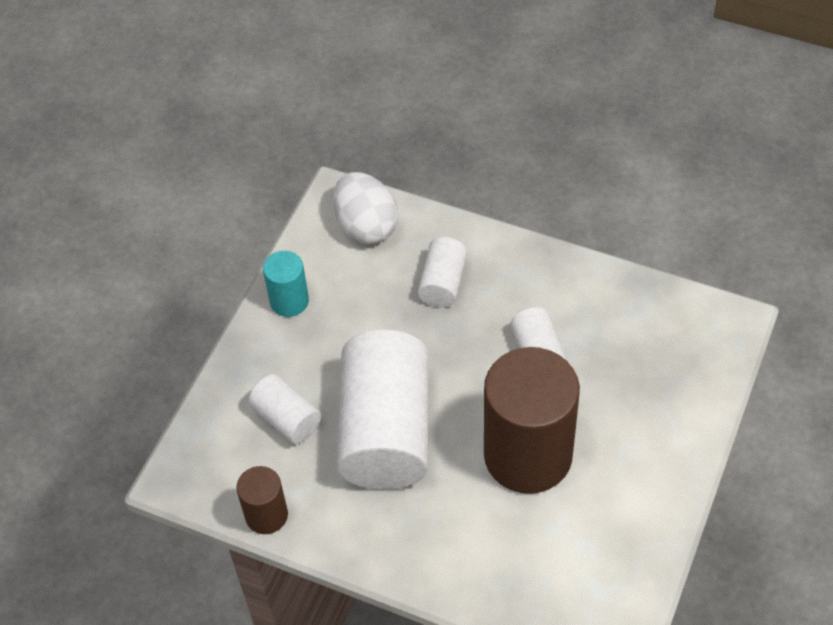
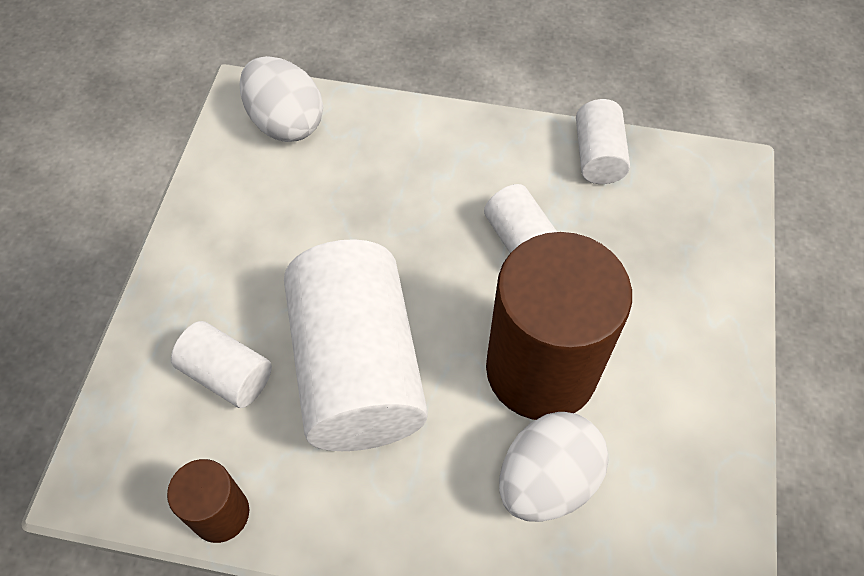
camera: 15 degrees left, 5 degrees up
(289, 301) = (207, 224): turquoise cylinder -> none
(443, 283) = (389, 175): white cylinder -> white cylinder (598, 156)
(511, 535) = (547, 480): none -> white egg

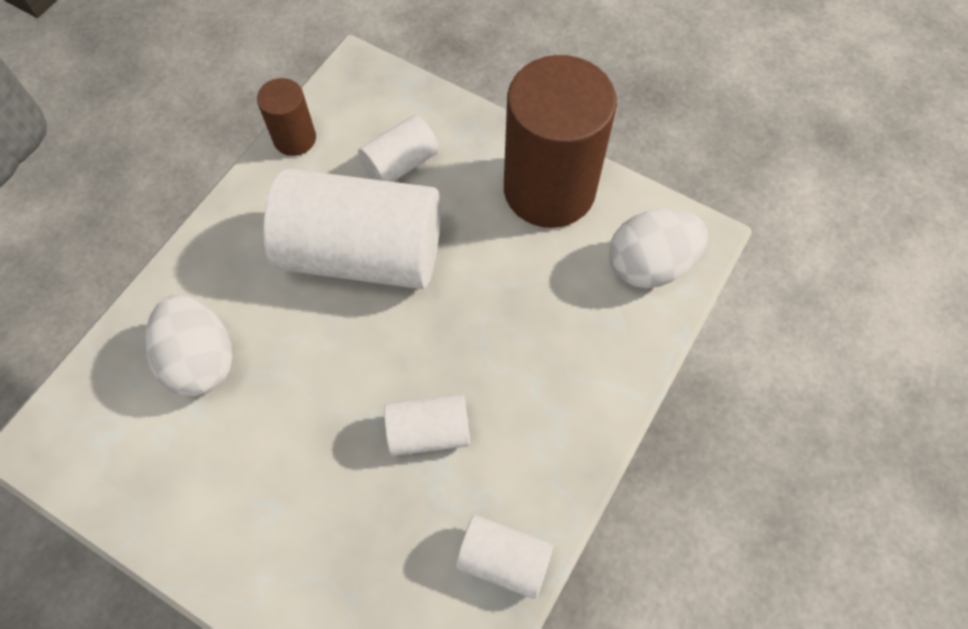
camera: 110 degrees right, 5 degrees up
(541, 369) = (293, 395): brown cylinder -> brown cylinder (549, 189)

